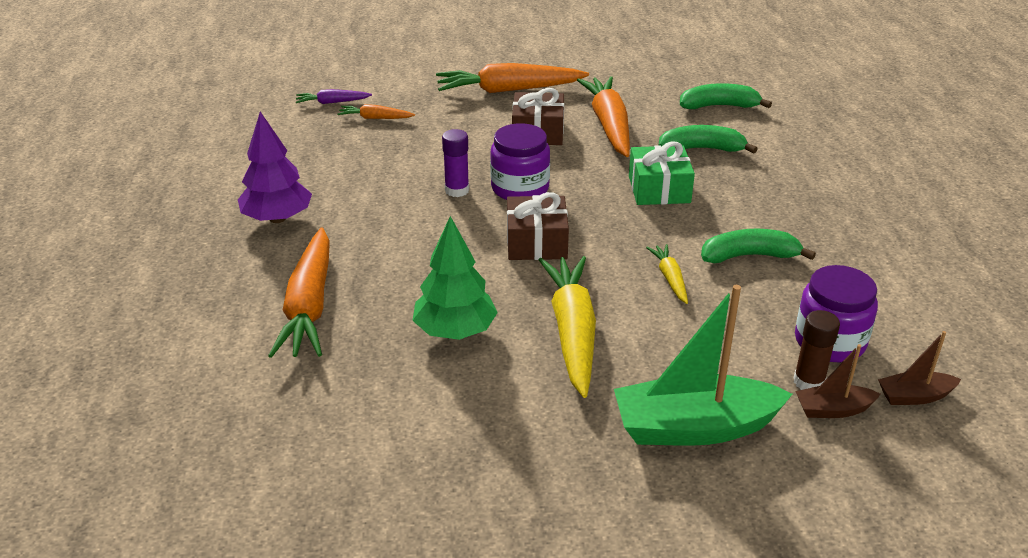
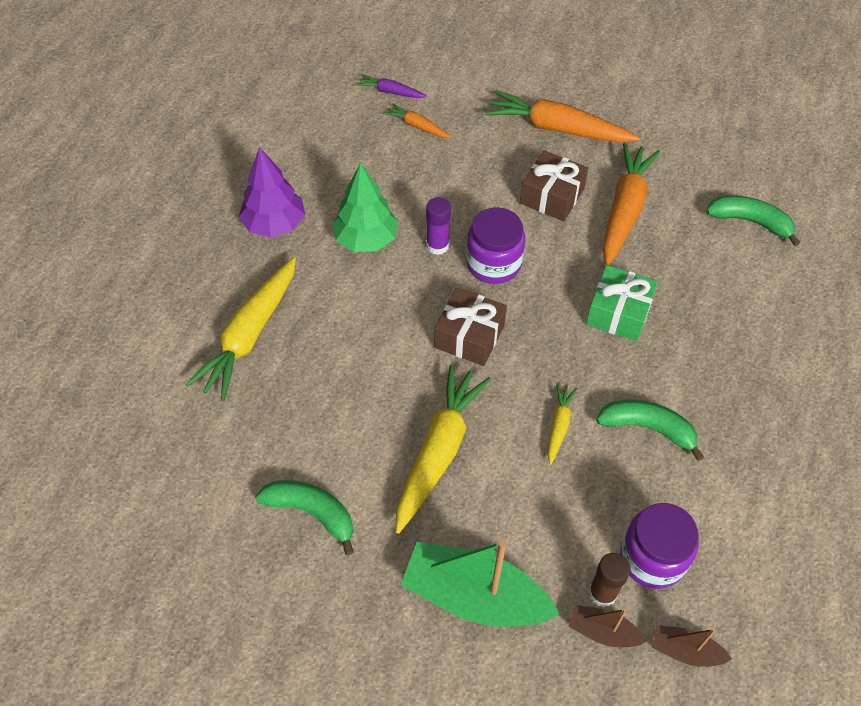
camera: 25 degrees right, 20 degrees up
(309, 306) = (250, 335): orange carrot -> yellow carrot
(455, 331) = (346, 410): green tree -> green tree (366, 239)
(701, 149) = (694, 274): green banana -> green banana (312, 512)

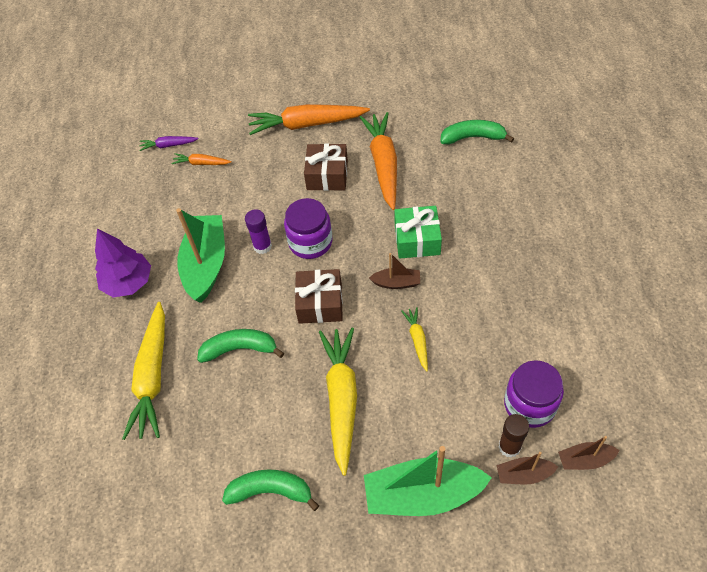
camera: 20 degrees left, 0 degrees up
(366, 239) = (206, 264): green tree -> green boat
(568, 351) = (396, 283): none -> brown boat
(648, 428) = (479, 313): green banana -> green banana (240, 349)

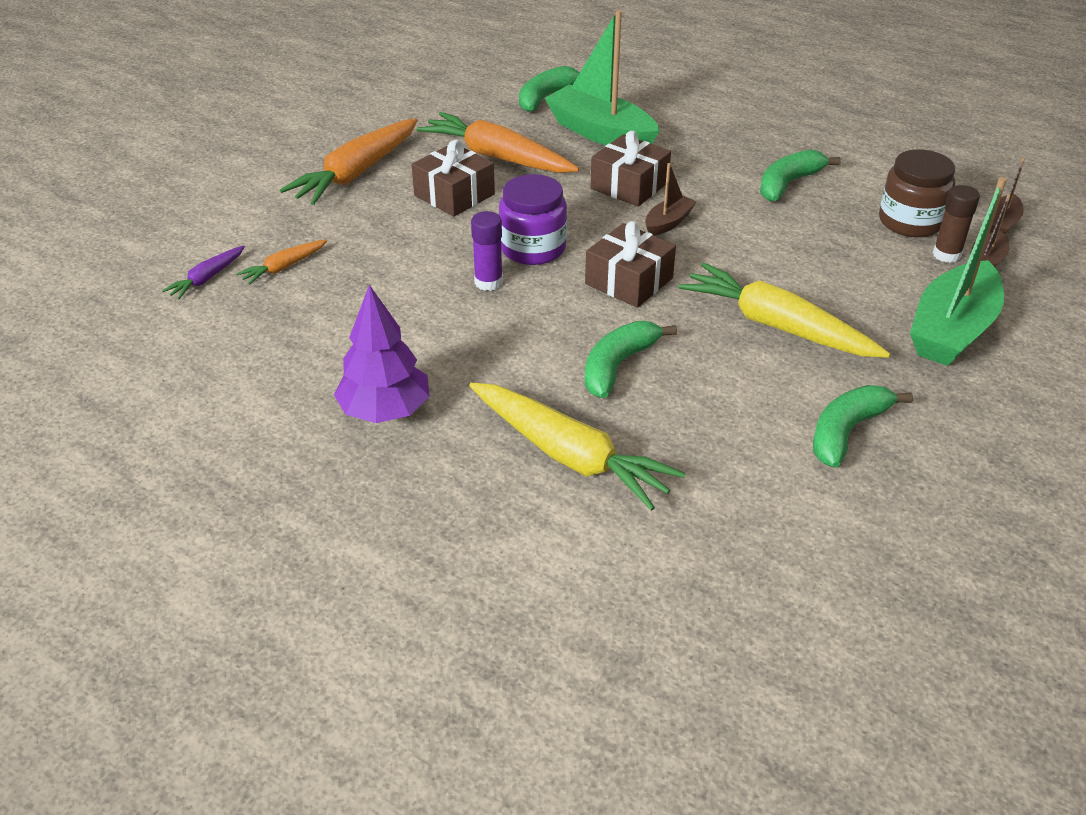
camera: 55 degrees left, 15 degrees down
(206, 264) = (452, 334): green boat -> green boat (601, 133)
(417, 240) = (629, 186): green gift -> brown gift
(417, 340) = (758, 245): yellow carrot -> none
(505, 313) = (788, 184): none -> green banana
(529, 404) = (910, 222): purple jar -> brown jar

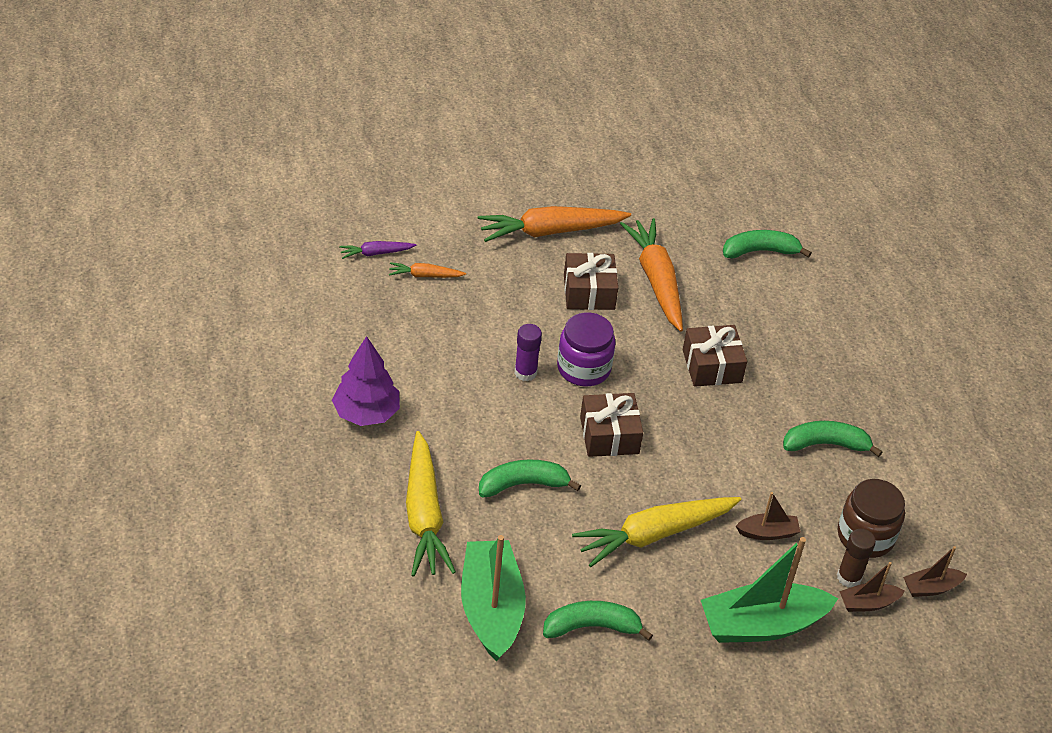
camera: 40 degrees right, 5 degrees up
(601, 133) = (755, 309): green boat -> green boat (491, 608)
(668, 223) = (696, 413): brown boat -> brown boat (767, 533)
(777, 326) = (654, 534): yellow carrot -> yellow carrot turned 105 degrees counterclockwise

